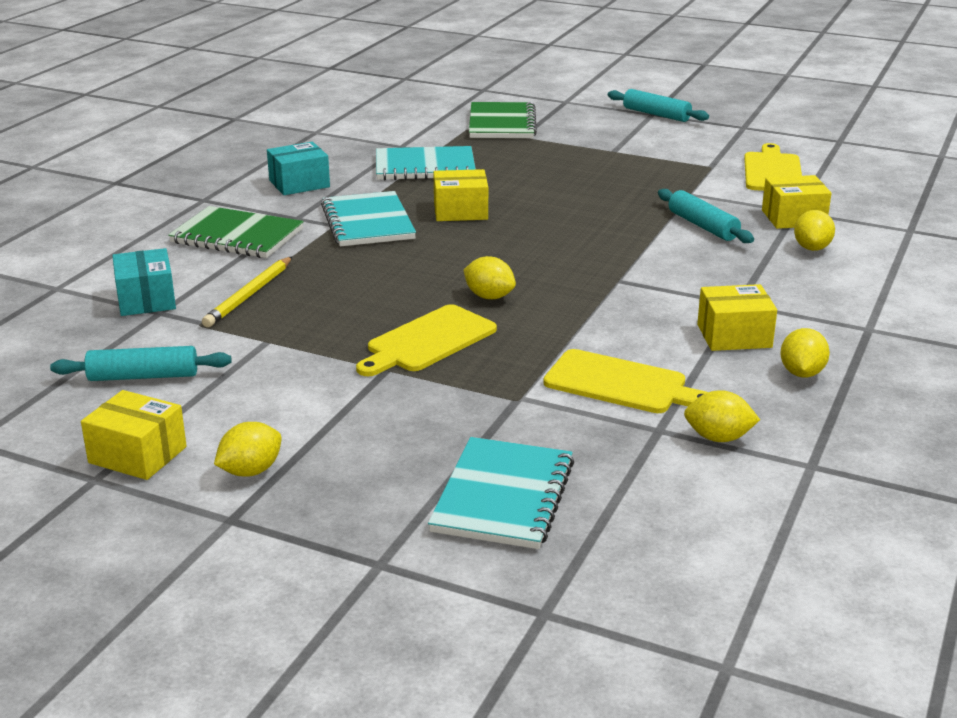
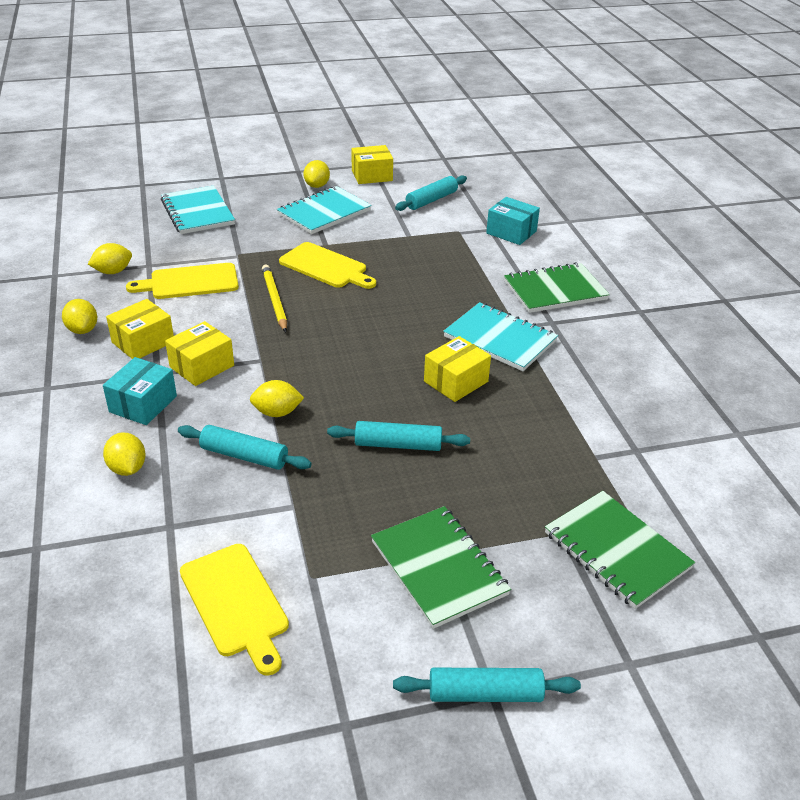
camera: 140 degrees right, 10 degrees up
(249, 295) = (466, 255): yellow pencil -> yellow pencil (274, 300)
(299, 184) = (615, 356): turquoise box -> turquoise box (143, 404)
(425, 167) = (566, 427): turquoise notebook -> turquoise notebook (324, 212)
(428, 341) = (326, 267): yellow cutting board -> yellow cutting board turned 120 degrees clockwise
(489, 297) = (330, 310): yellow lemon -> yellow lemon (277, 412)
(568, 196) = (398, 445): none -> turquoise rolling pin
(623, 147) = (438, 568): none -> green notebook
(793, 218) = (166, 511): yellow box -> yellow box (202, 366)

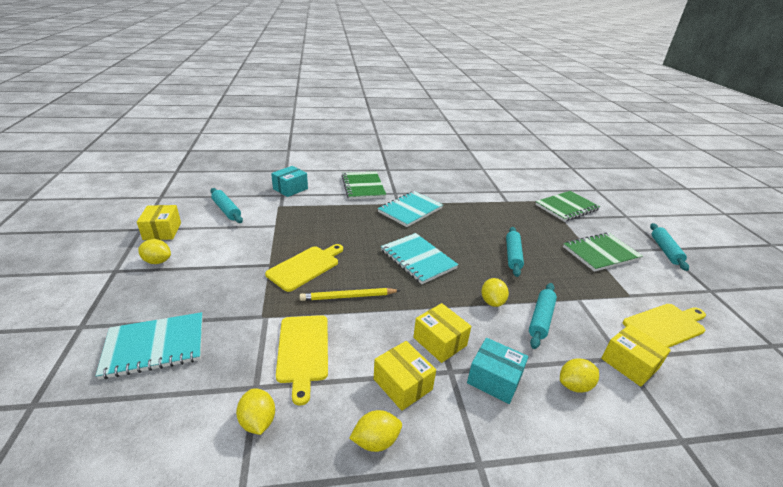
camera: 85 degrees left, 5 degrees down
(324, 212) = (213, 261): turquoise notebook -> turquoise notebook (418, 259)
(456, 381) = (451, 229): yellow box -> yellow box (629, 364)

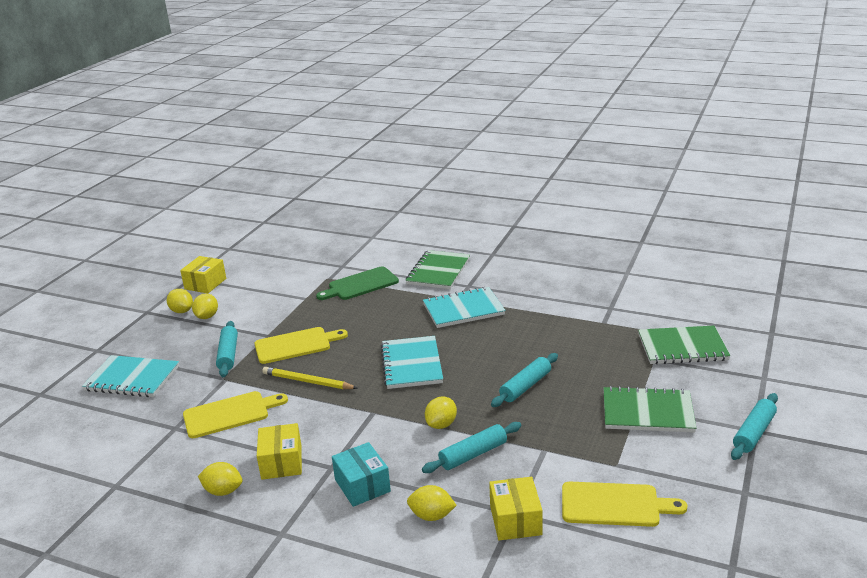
camera: 35 degrees right, 5 degrees down
(227, 210) = (275, 273): turquoise rolling pin -> turquoise rolling pin (228, 354)
(258, 421) = (158, 450): yellow lemon -> yellow lemon (207, 316)
(290, 189) = (356, 260): turquoise box -> none
(303, 351) = (230, 414): yellow cutting board -> yellow cutting board turned 135 degrees counterclockwise
(312, 206) = (360, 285): none -> green cutting board
(439, 341) = (348, 442): yellow box -> none

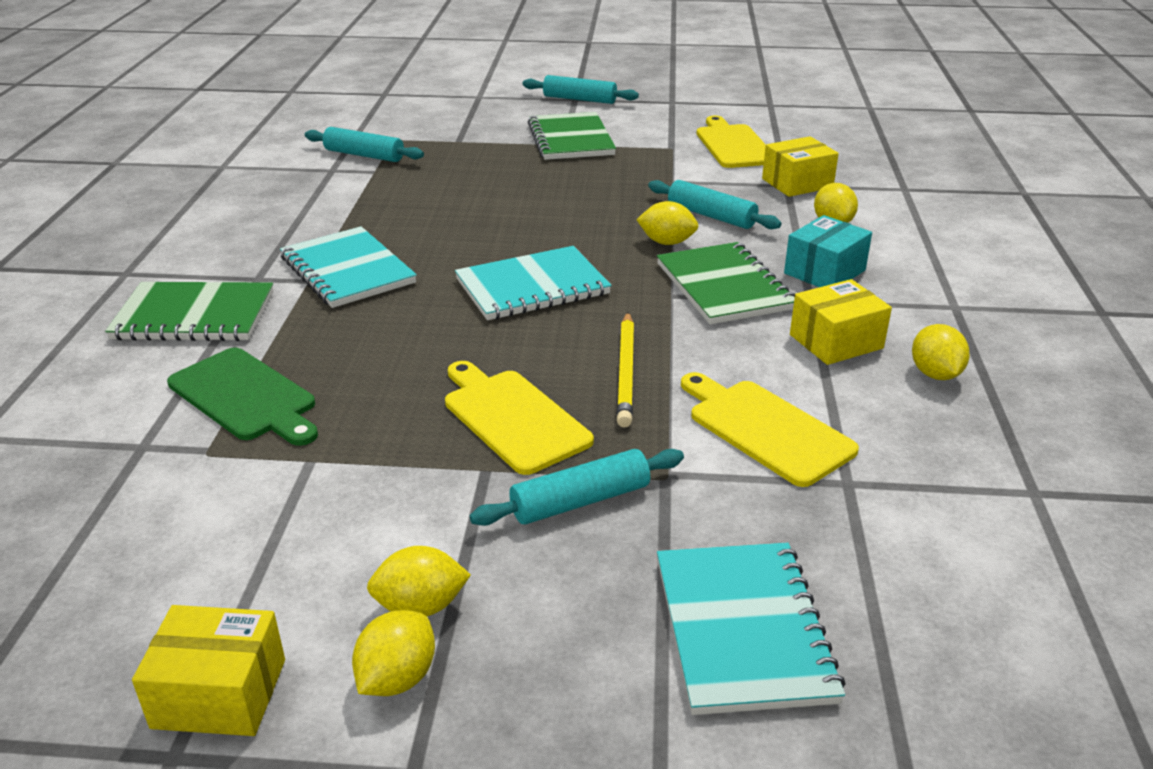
camera: 110 degrees left, 5 degrees up
(525, 386) = (552, 202): turquoise rolling pin -> turquoise rolling pin (364, 155)
(682, 347) = (428, 129): green notebook -> green notebook (724, 286)

